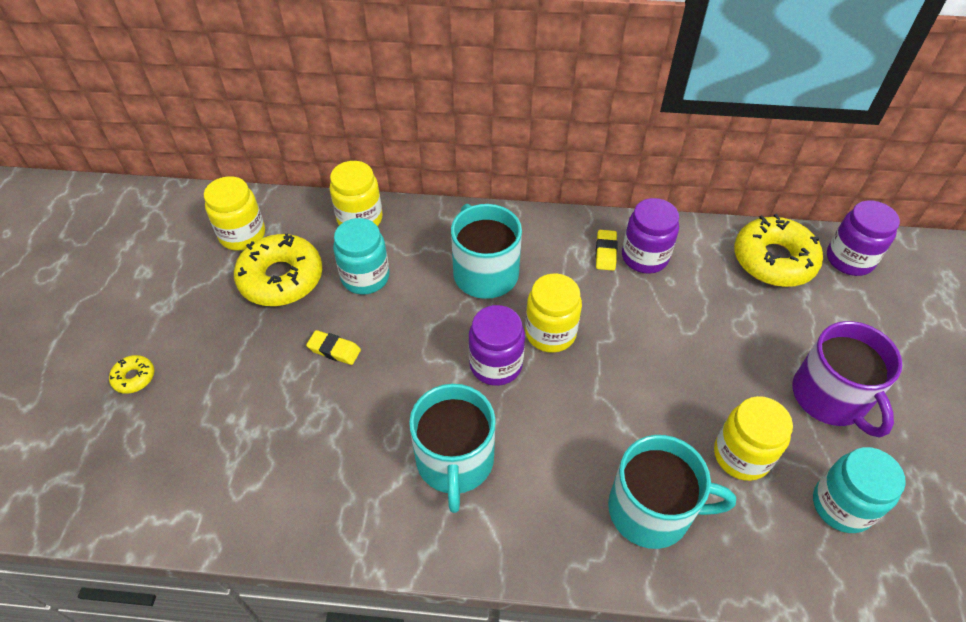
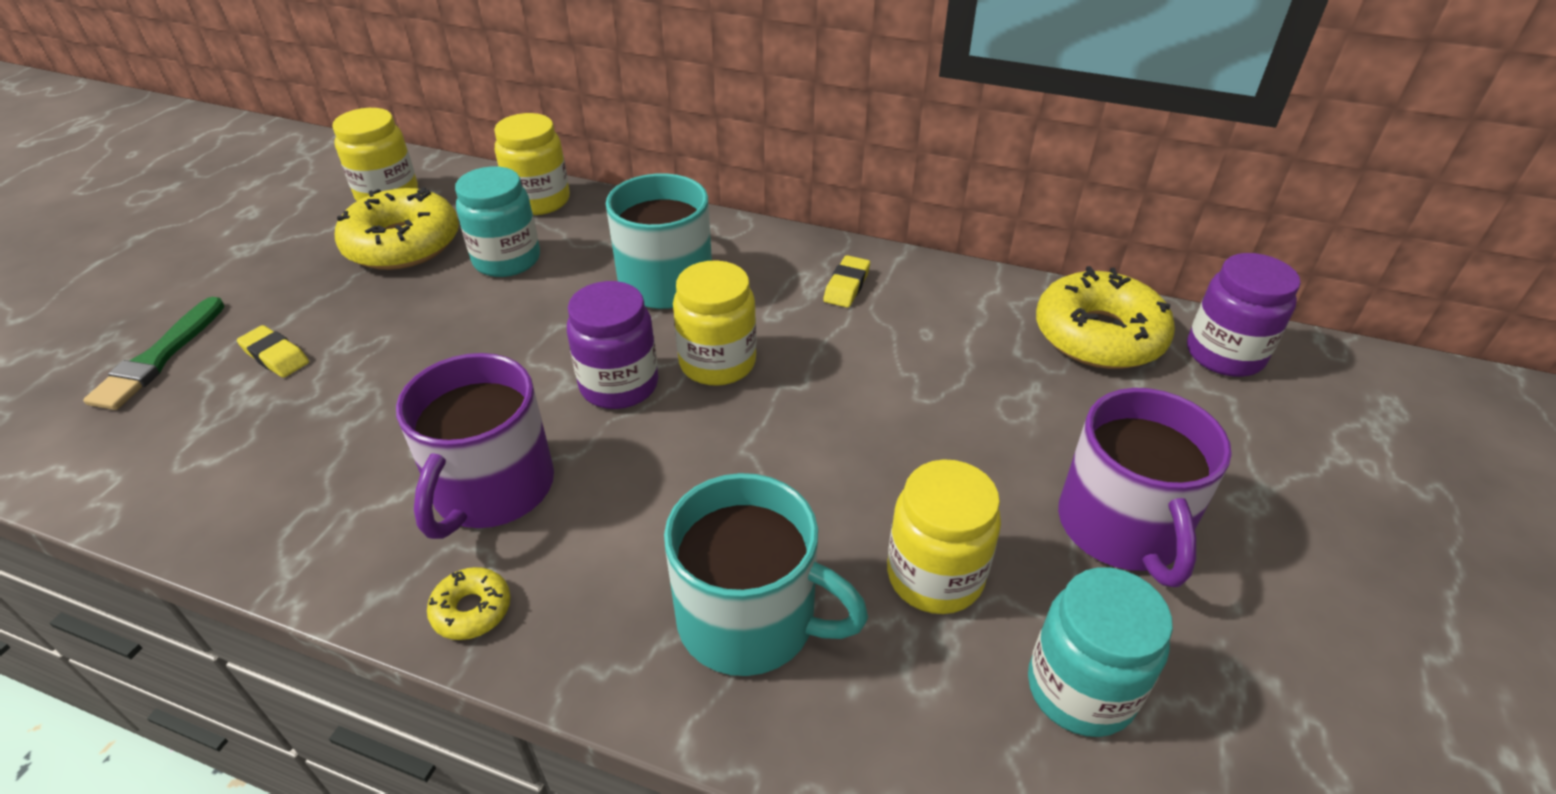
camera: 15 degrees right, 10 degrees down
(134, 377) = (157, 313): yellow donut -> yellow donut (472, 610)
(162, 415) = (159, 358): none -> green brush
(334, 350) = (416, 329): yellow eraser -> yellow eraser (275, 356)
(455, 461) = (492, 488): turquoise mug -> purple mug
(644, 257) = (901, 300): purple jar -> none

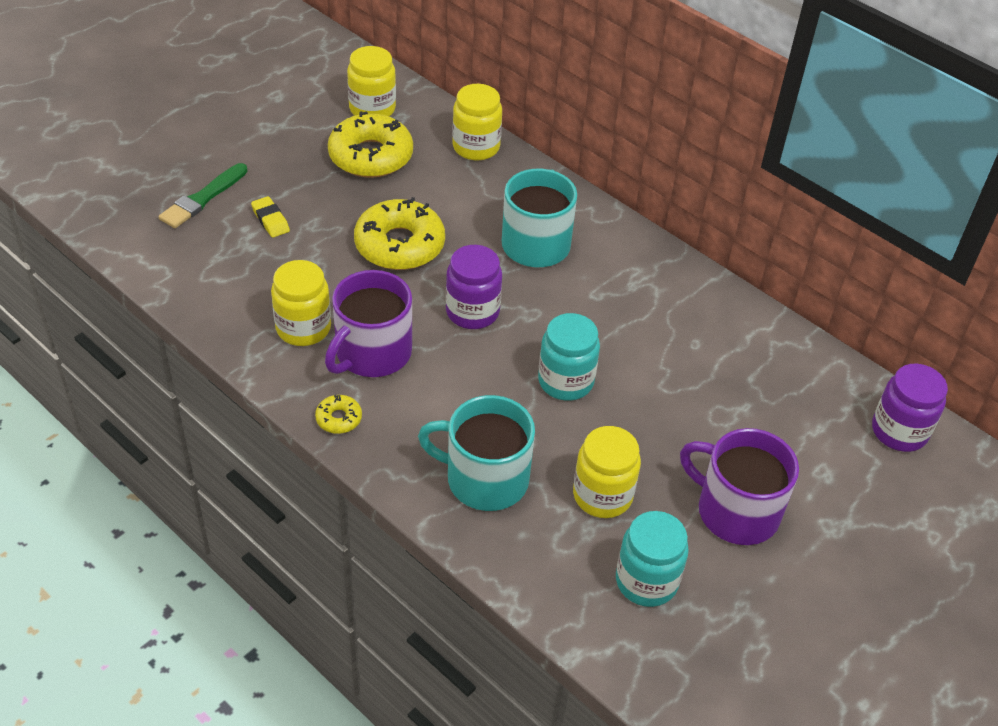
camera: 20 degrees right, 5 degrees up
(507, 260) = (435, 192): turquoise jar -> turquoise jar (565, 381)
(717, 363) = (542, 317): yellow jar -> yellow jar (303, 328)
(750, 619) = (485, 479): turquoise mug -> turquoise mug turned 150 degrees clockwise
(846, 286) = (661, 289): yellow eraser -> none
(1099, 335) = (818, 387): yellow donut -> yellow donut (399, 245)
(1122, 527) = (736, 511): purple mug -> purple mug turned 105 degrees clockwise

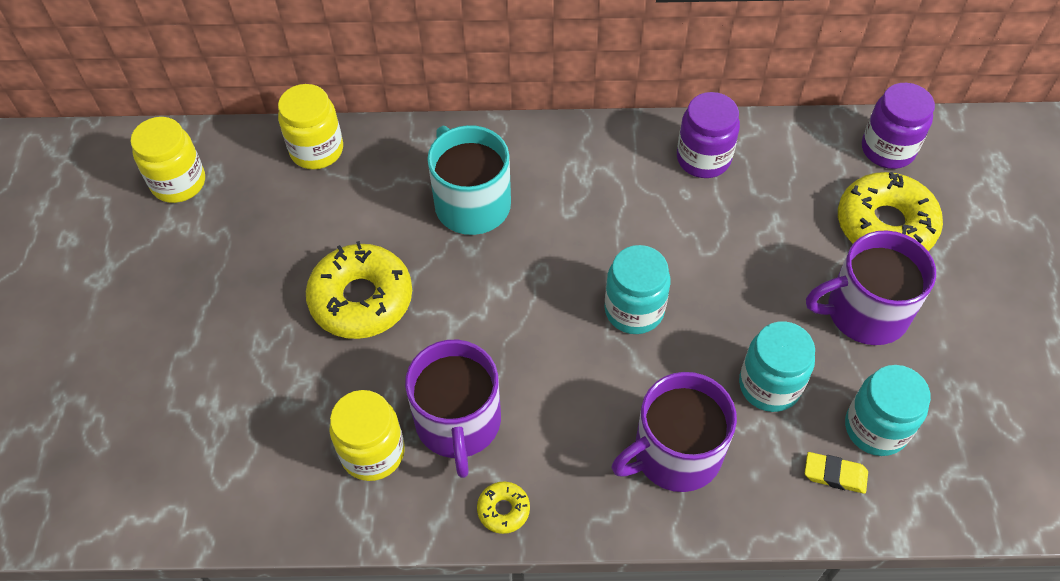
camera: 40 degrees left, 10 degrees up
(203, 198) = (122, 404): green brush -> none
(270, 220) = (216, 372): yellow eraser -> yellow eraser (835, 475)
(371, 156) = (233, 232): yellow donut -> yellow donut (885, 225)
(472, 312) = (493, 310): purple jar -> purple jar (703, 158)
(485, 479) = (675, 453): turquoise mug -> purple mug
(602, 495) = (769, 385): yellow jar -> turquoise jar

